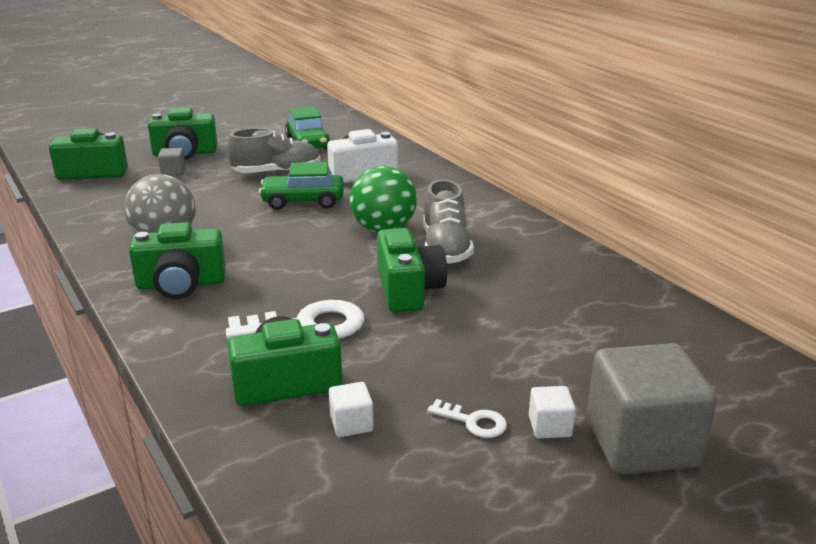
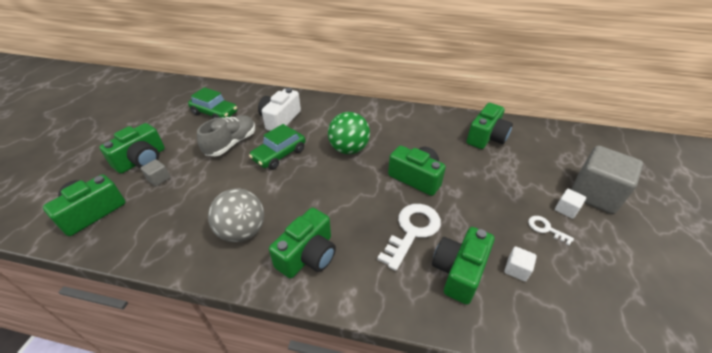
camera: 45 degrees left, 15 degrees up
(445, 248) = (392, 143): grey shoe -> none
(473, 422) = (546, 229): white key -> white key turned 120 degrees counterclockwise
(597, 303) = (486, 137): none -> green camera

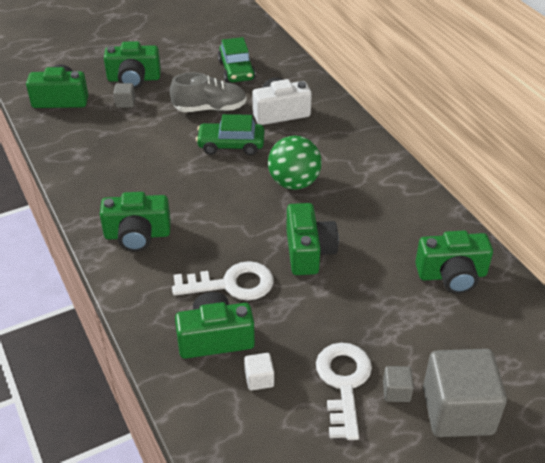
camera: 50 degrees right, 0 degrees up
(242, 231) = (123, 184): grey ball -> none
(546, 229) = (343, 383): white key -> white key, size x1.99
(566, 209) = (396, 391): white cube -> grey cube

